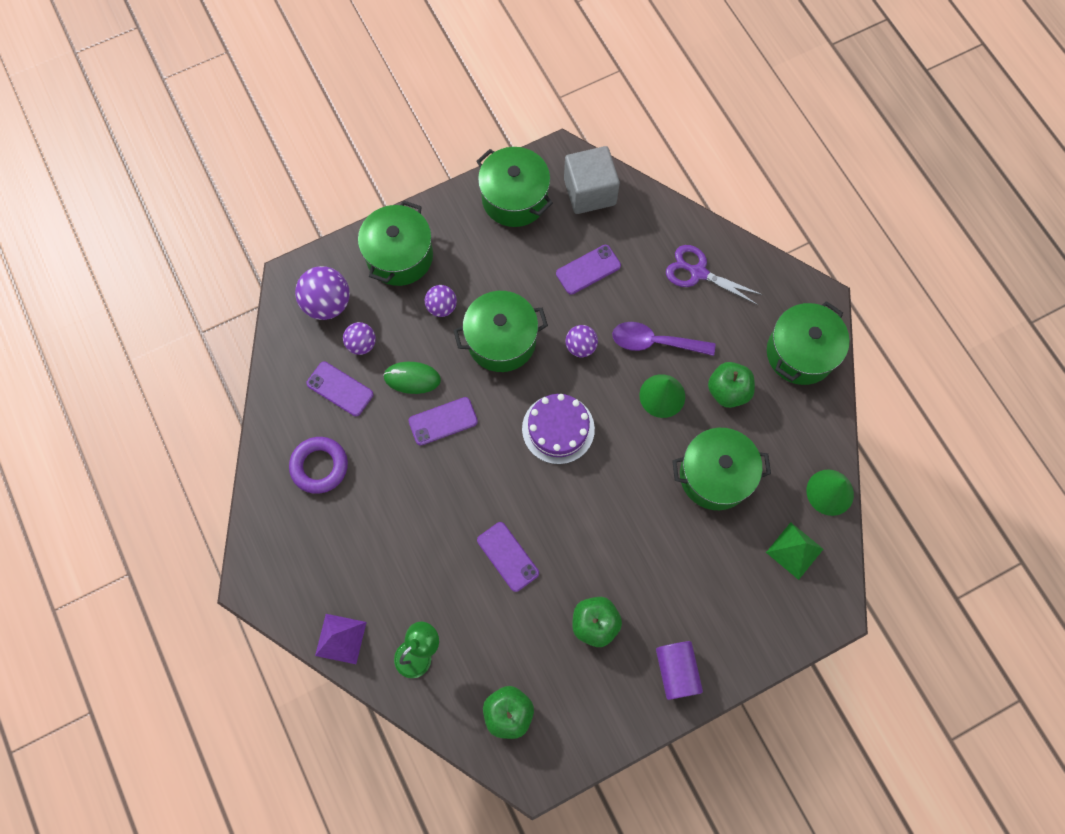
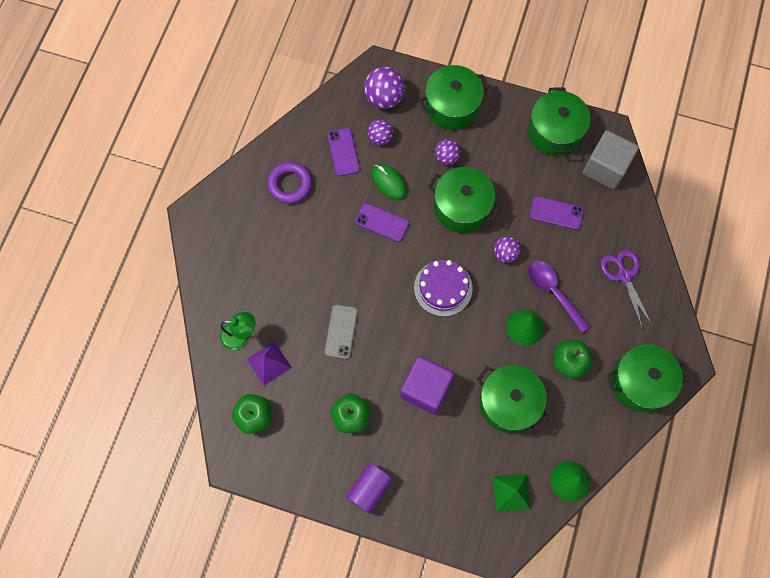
camera: 45 degrees right, 0 degrees up
(340, 638) = (208, 287): purple pyramid -> purple pyramid (269, 363)
(508, 556) = (341, 331): purple phone -> grey phone
(634, 534) = (425, 389): none -> purple cube

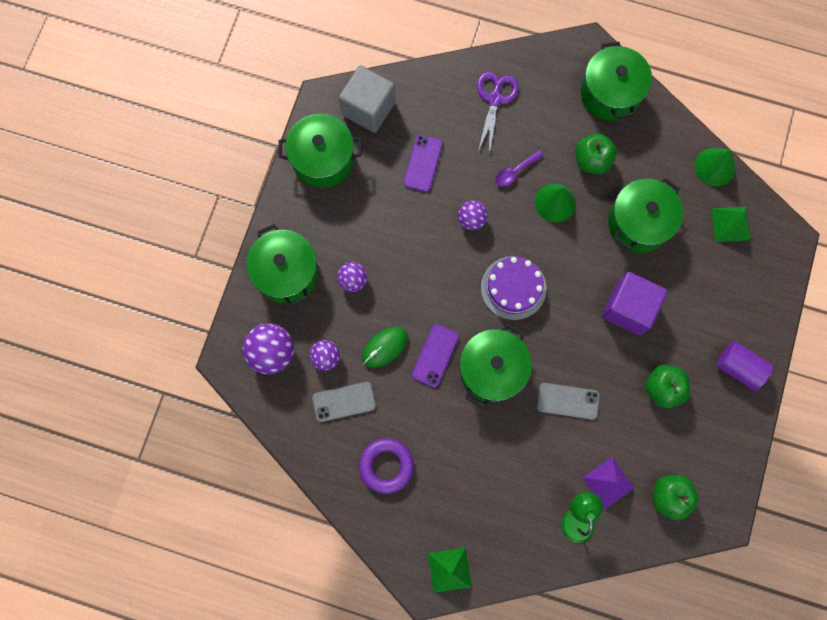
camera: 90 degrees left, 5 degrees up
(204, 232) = (449, 570): none -> green pyramid
(343, 152) = (344, 401): purple phone -> grey phone
(461, 207) = (416, 265): green pot -> green pot (492, 370)
(553, 292) = (515, 172): purple spoon -> purple spoon, size x0.62
(624, 275) = (495, 99): purple scissors -> purple scissors turned 120 degrees clockwise

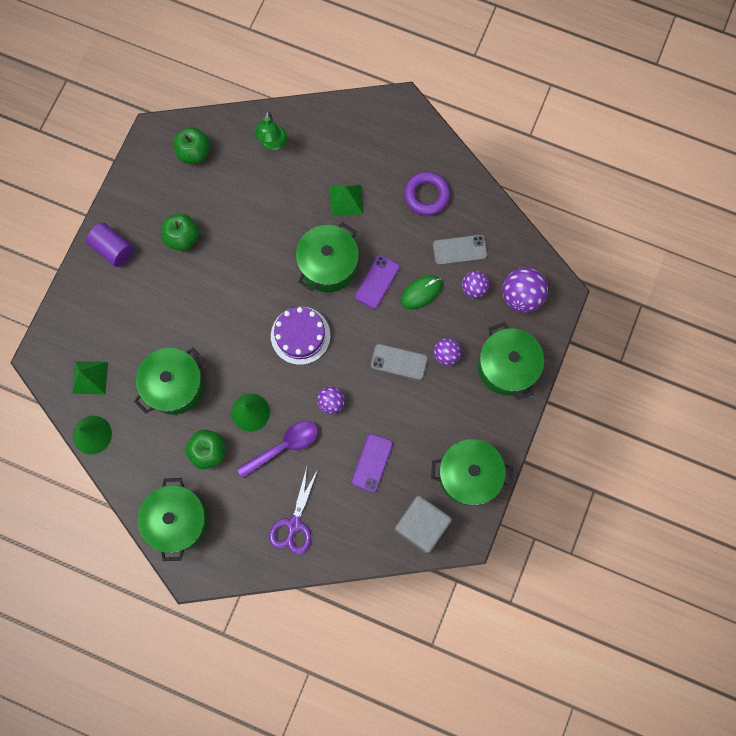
camera: 175 degrees left, 0 degrees up
(449, 570) = (381, 114): green pyramid -> green pyramid (346, 200)
(515, 172) = (284, 446): purple spoon -> purple spoon, size x1.62
(568, 401) = (266, 234): grey phone -> grey phone (399, 362)
(608, 482) = (243, 167): purple pyramid -> none
(628, 308) = (199, 308): purple cube -> none

